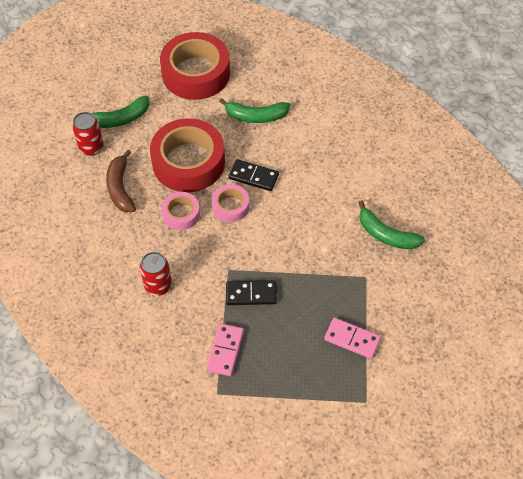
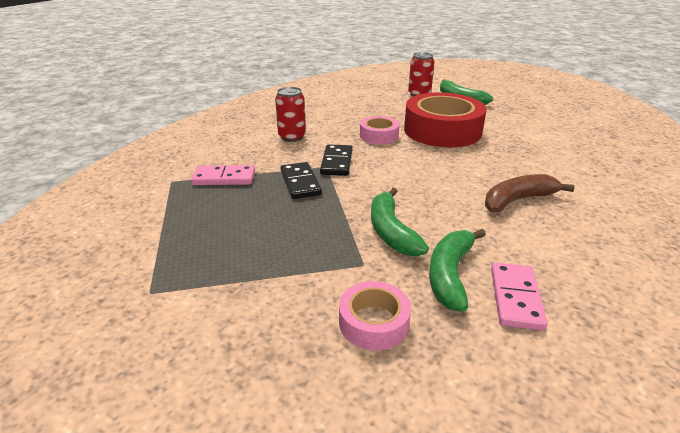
camera: 75 degrees right, 25 degrees down
(120, 188) = (388, 109): brown banana -> brown banana (518, 200)
(196, 73) = (552, 119): red tape -> none
(230, 206) = (407, 157): pink tape -> pink tape (373, 322)
(253, 176) = (457, 163): black domino -> black domino (337, 162)
(256, 116) = (539, 154): green banana -> green banana (391, 231)
(352, 339) = (254, 265): pink domino -> pink domino (515, 298)

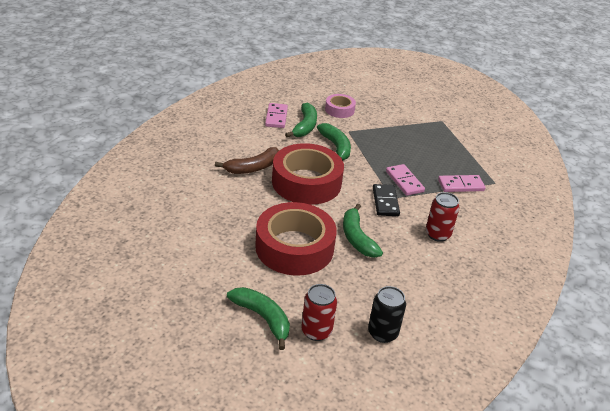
camera: 170 degrees right, 5 degrees up
(300, 183) = (404, 181): black domino -> pink domino
(370, 93) = (382, 333): none -> black can
(379, 135) = (357, 238): pink tape -> green banana
(436, 182) = (306, 182): none -> red tape

